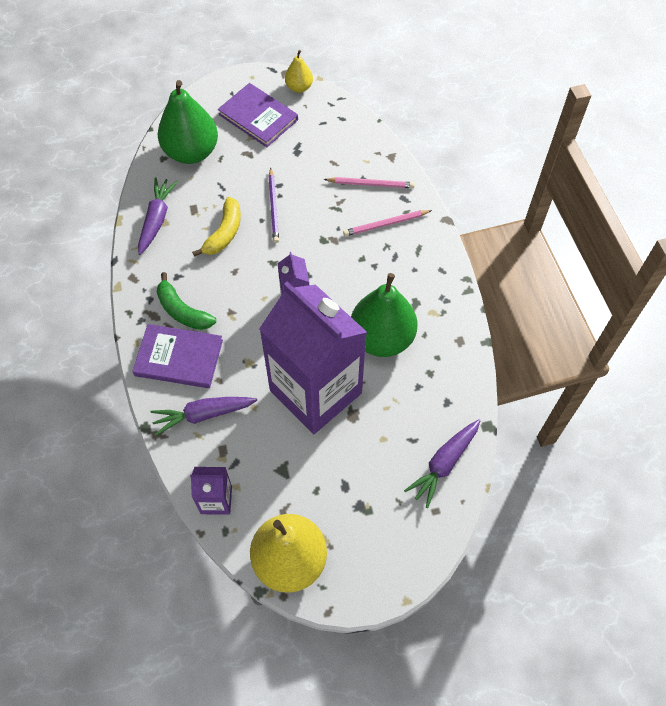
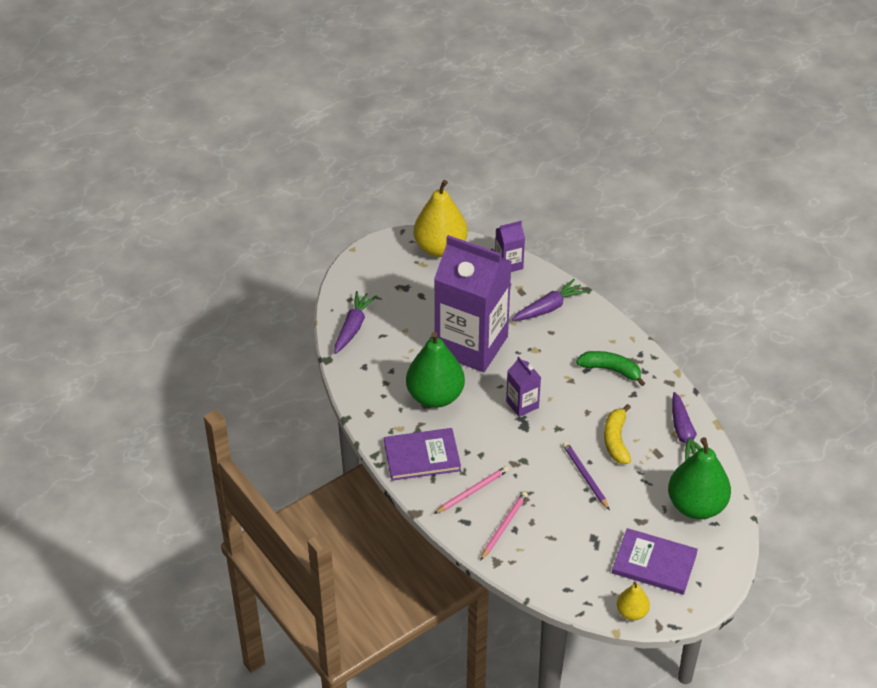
camera: 160 degrees right, 15 degrees down
(179, 358) = (591, 337): purple book -> purple book (422, 456)
(371, 184) = (504, 526): pink pencil -> pink pencil turned 135 degrees clockwise

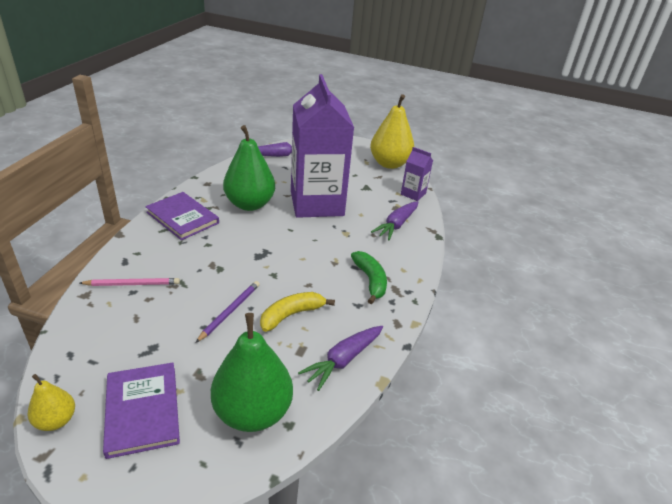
camera: 50 degrees right, 10 degrees down
(472, 491) = (163, 253): pink pencil -> none
(522, 404) = (281, 246): purple carton -> none
(549, 307) = (396, 225): purple carrot -> purple carrot turned 105 degrees clockwise

